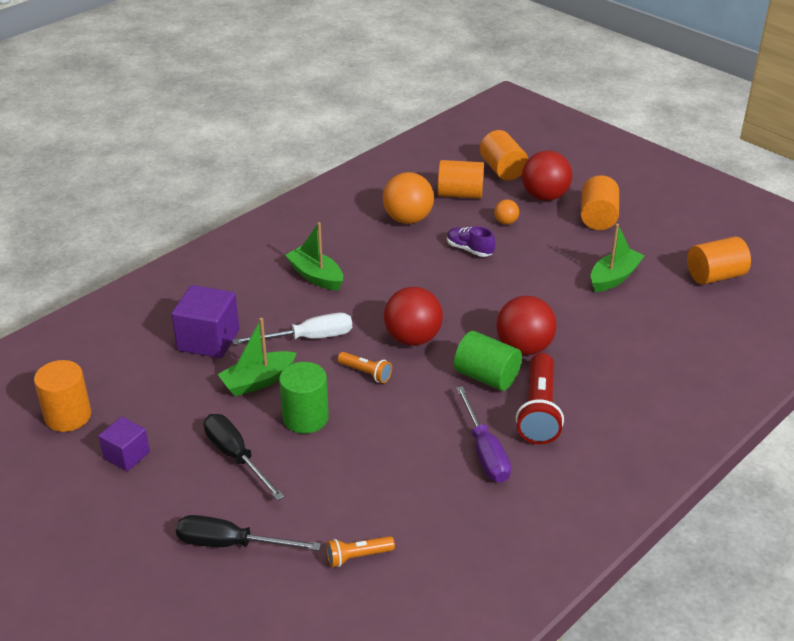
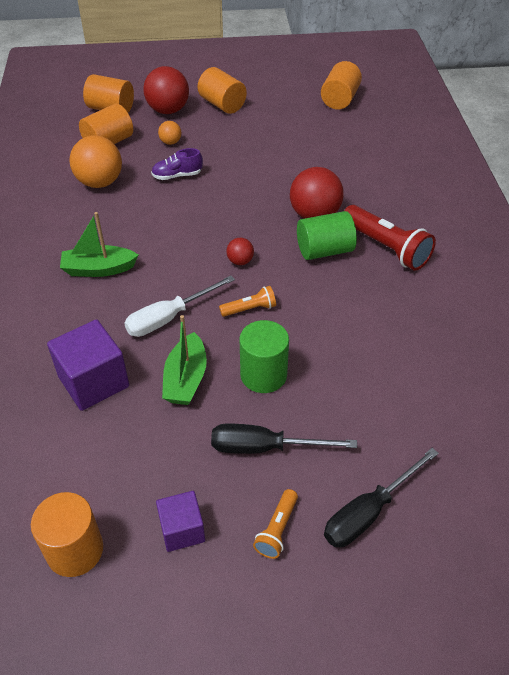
camera: 50 degrees left, 10 degrees up
(308, 338) = (169, 317): white screwdriver -> white screwdriver turned 150 degrees counterclockwise
(357, 556) = (451, 434): orange flashlight -> orange flashlight (277, 529)
(413, 338) = (240, 261): red ball -> red ball, size x0.49
(484, 451) = (401, 298): purple screwdriver -> none
(614, 277) = (291, 136): green boat -> none

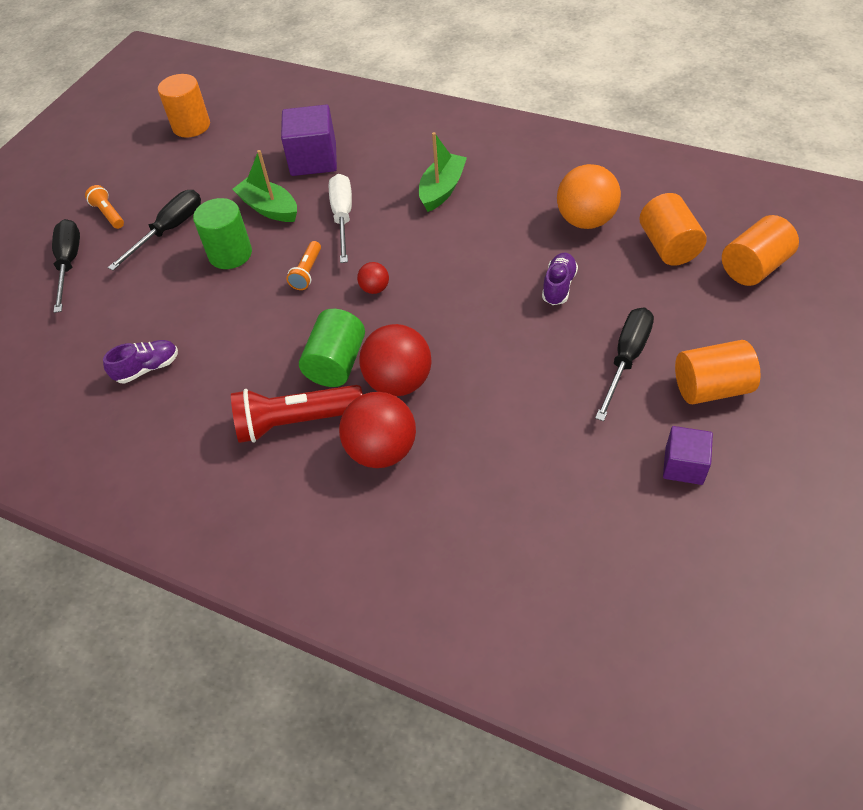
camera: 125 degrees right, 5 degrees up
(168, 110) = (722, 323): red ball -> red ball (382, 450)
(170, 142) = (637, 302): orange ball -> none
(182, 530) = (155, 172): purple cube -> purple cube (684, 466)
(223, 135) = (626, 359): none -> black screwdriver
(339, 99) = (654, 551): orange cylinder -> none
(420, 356) = (147, 368): none -> purple shoe

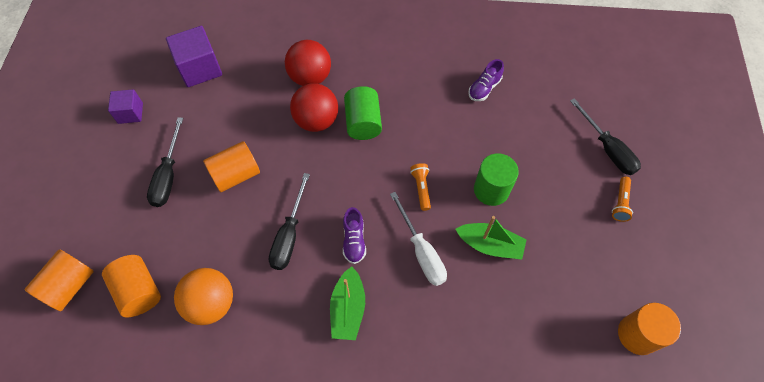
camera: 155 degrees right, 10 degrees up
(109, 214) = (620, 203): orange flashlight -> orange flashlight turned 75 degrees clockwise
(169, 230) = (556, 199): black screwdriver -> black screwdriver (289, 235)
(296, 421) = (369, 80): red flashlight -> none
(313, 160) = (485, 317): purple cube -> purple cube (200, 68)
(375, 289) = (363, 187): red ball -> none
(558, 286) = (224, 226): purple shoe -> purple shoe (354, 240)
(711, 388) = (111, 168): orange cylinder -> orange cylinder (236, 175)

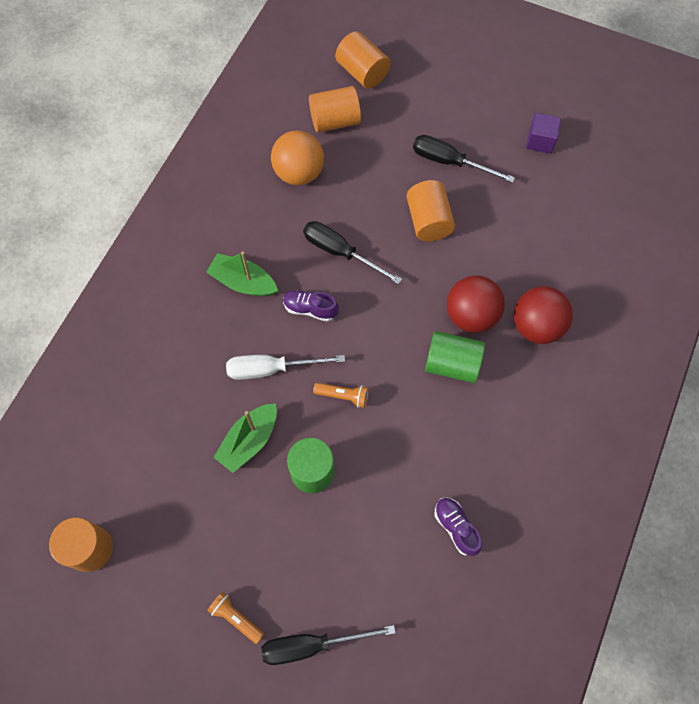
camera: 110 degrees right, 5 degrees up
(200, 68) = (584, 215): purple cube -> none

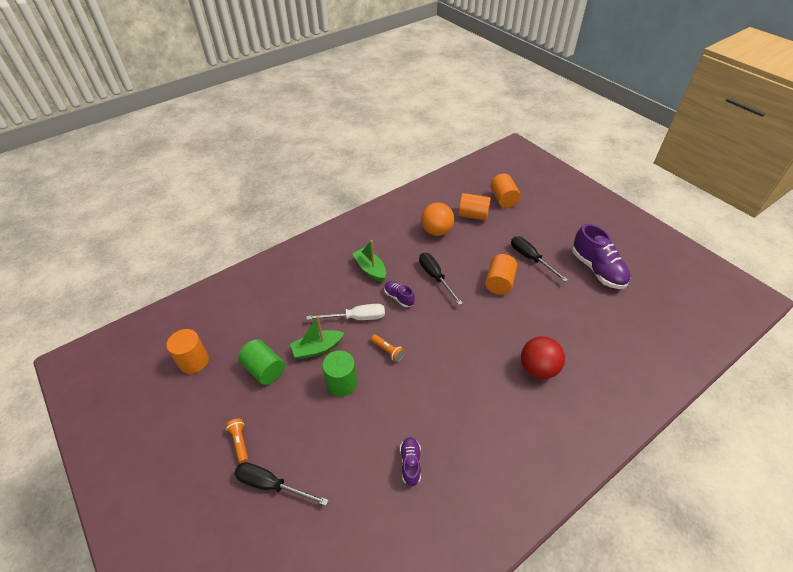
camera: 30 degrees right, 20 degrees down
(271, 369) = (356, 318): white screwdriver -> white screwdriver turned 150 degrees clockwise
(452, 364) = (467, 364): green cylinder -> green cylinder (264, 369)
(471, 315) = (496, 343): red ball -> none
(540, 141) = (597, 270): purple cube -> purple shoe

